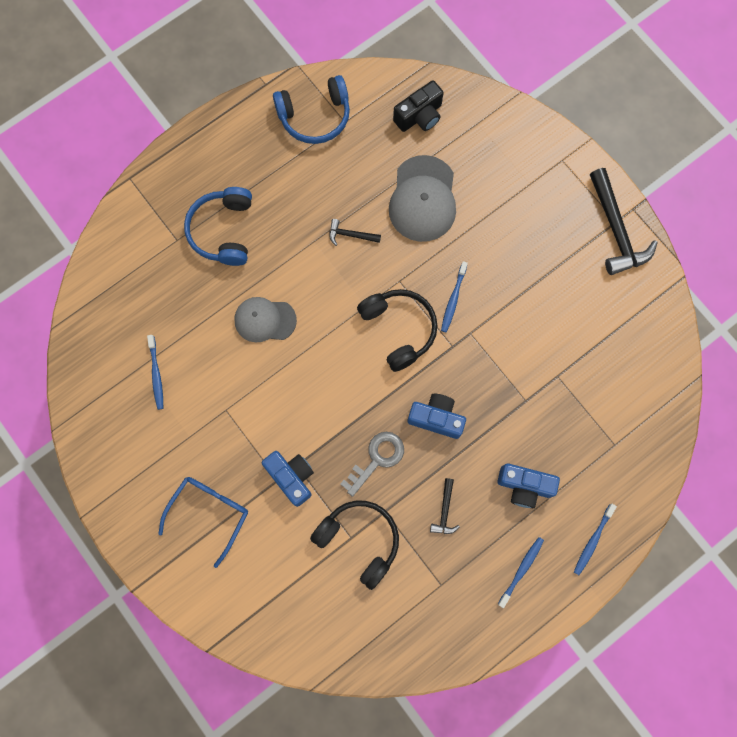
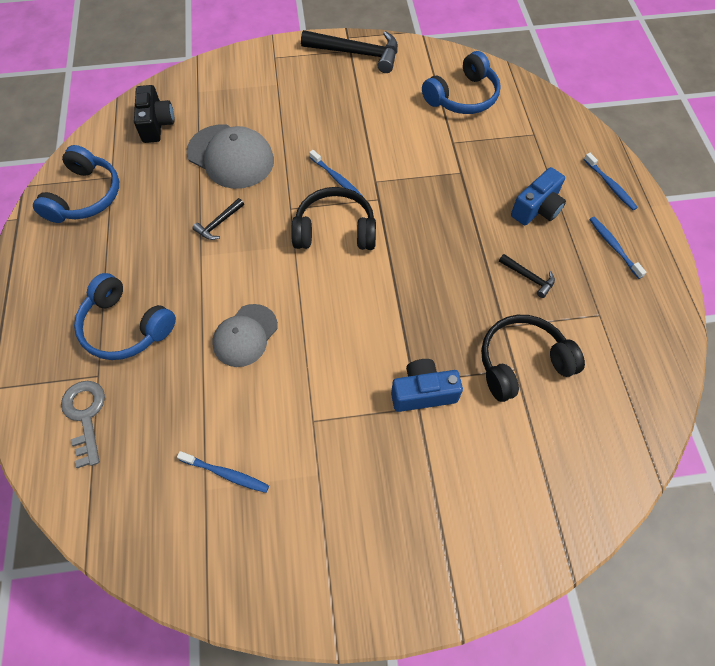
camera: 60 degrees left, 15 degrees down
(209, 513) = (416, 497): blue glasses -> none
(377, 459) = (448, 307): grey key -> grey key (85, 415)
(436, 418) = (437, 242): blue camera -> none
(622, 357) = (462, 97): none -> blue headphones

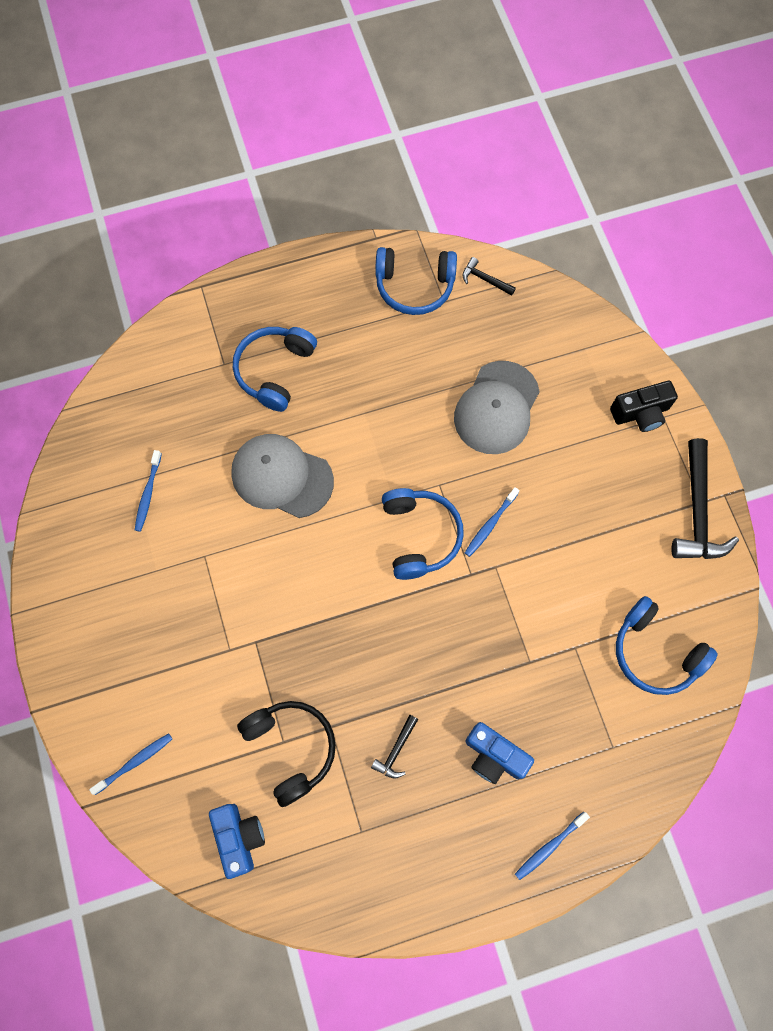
camera: 80 degrees right, 10 degrees up
(85, 415) = (186, 367): grey key -> none
(156, 124) = (525, 321): black camera -> black camera (640, 413)
(219, 223) = (405, 419): black hammer -> black hammer (485, 279)
(245, 335) = (281, 477): grey cap -> grey cap, size x1.51
(335, 230) = (419, 536): black headphones -> blue headphones
(423, 392) = (245, 652): blue camera -> blue camera (239, 837)
(613, 246) = (456, 849): blue toothbrush -> blue toothbrush (134, 762)

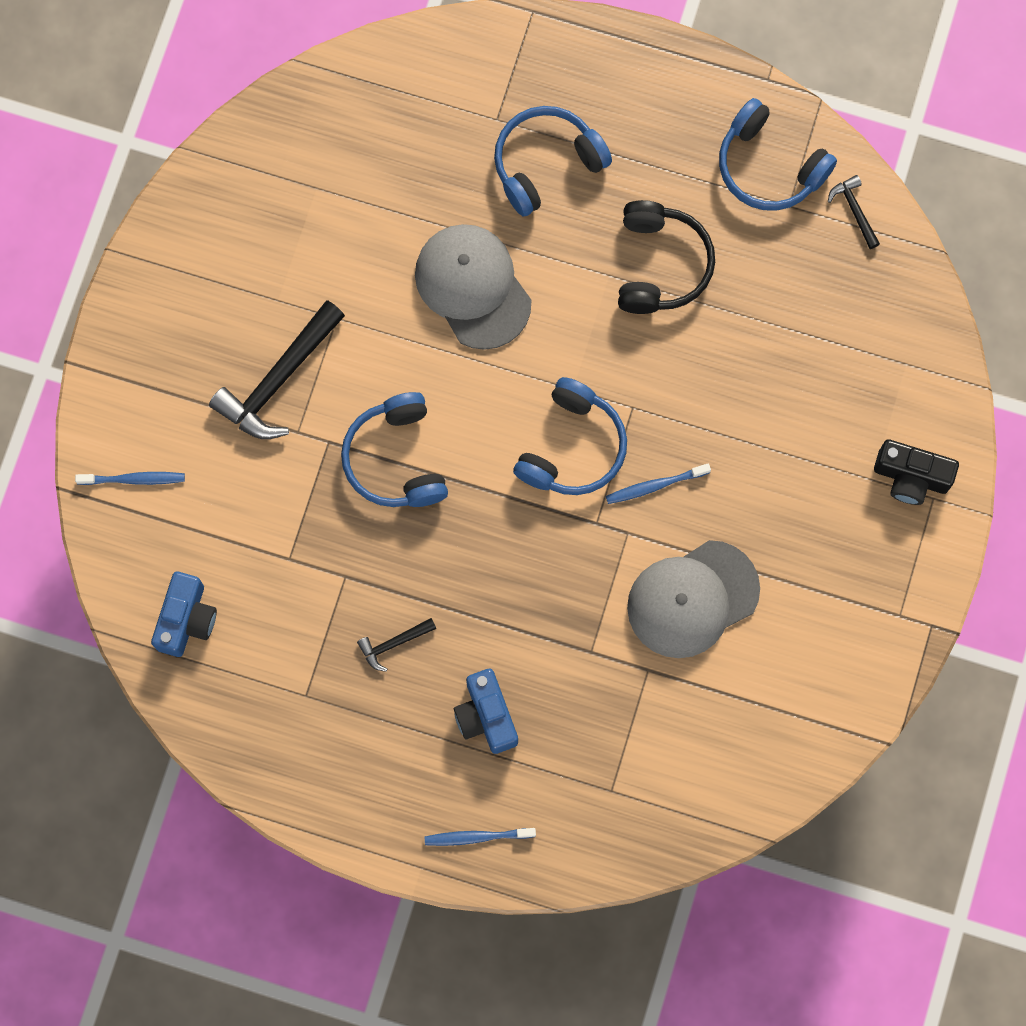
camera: 35 degrees right, 5 degrees up
(148, 494) = (322, 212): blue toothbrush -> none
(291, 748) = (292, 570): black headphones -> black headphones (660, 264)
(496, 408) = (757, 365): grey cap -> grey cap (692, 599)
(655, 652) = (727, 731): blue headphones -> blue headphones (396, 459)
(697, 511) = (887, 622): black hammer -> black hammer (278, 380)

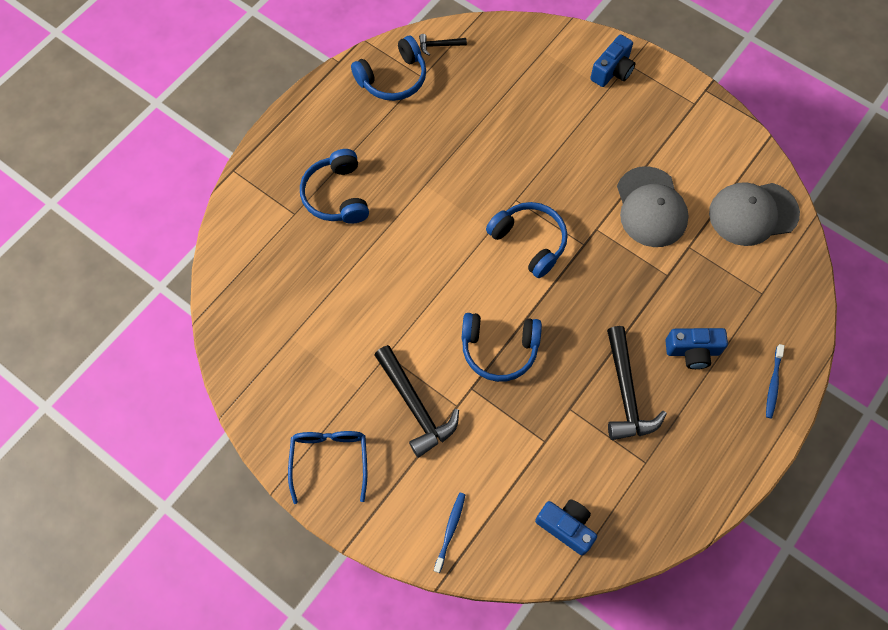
camera: 70 degrees left, 10 degrees down
(171, 301) = (329, 460): none -> blue glasses
(393, 644) = (626, 393): black hammer -> black hammer, size x2.07
(473, 287) = (400, 264): grey cap -> grey cap (753, 213)
(655, 485) = (571, 204): blue toothbrush -> none
(660, 264) = (430, 155): black headphones -> none
(911, 477) = (612, 71): black camera -> blue camera

